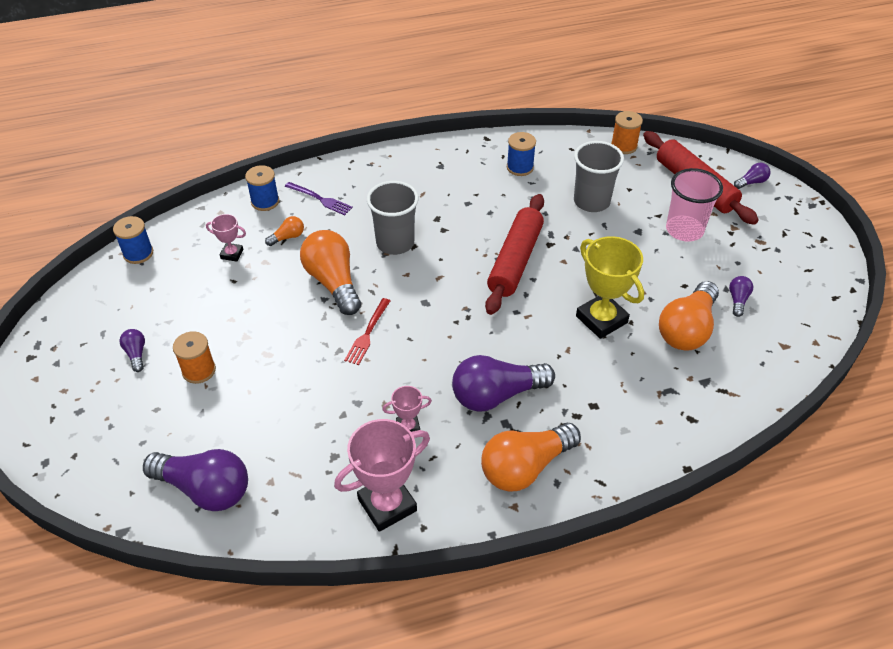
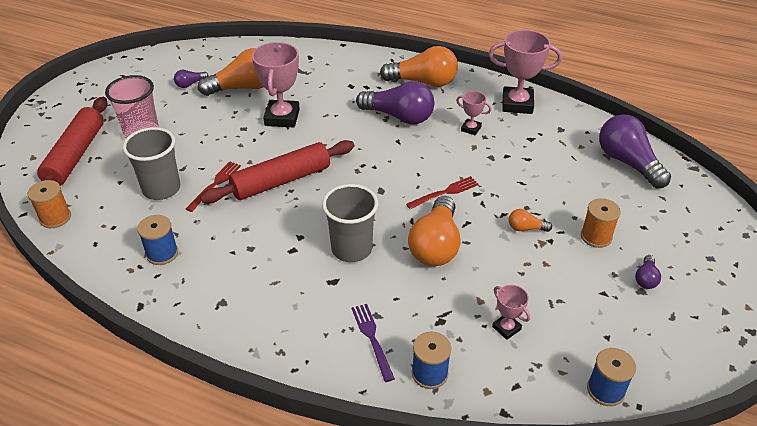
camera: 140 degrees left, 5 degrees down
(288, 237) = (439, 313): orange light bulb -> orange light bulb (526, 228)
(560, 228) = (215, 184): none -> red fork
(601, 319) = (282, 117): yellow trophy -> pink trophy
(751, 182) = (39, 135): purple light bulb -> none

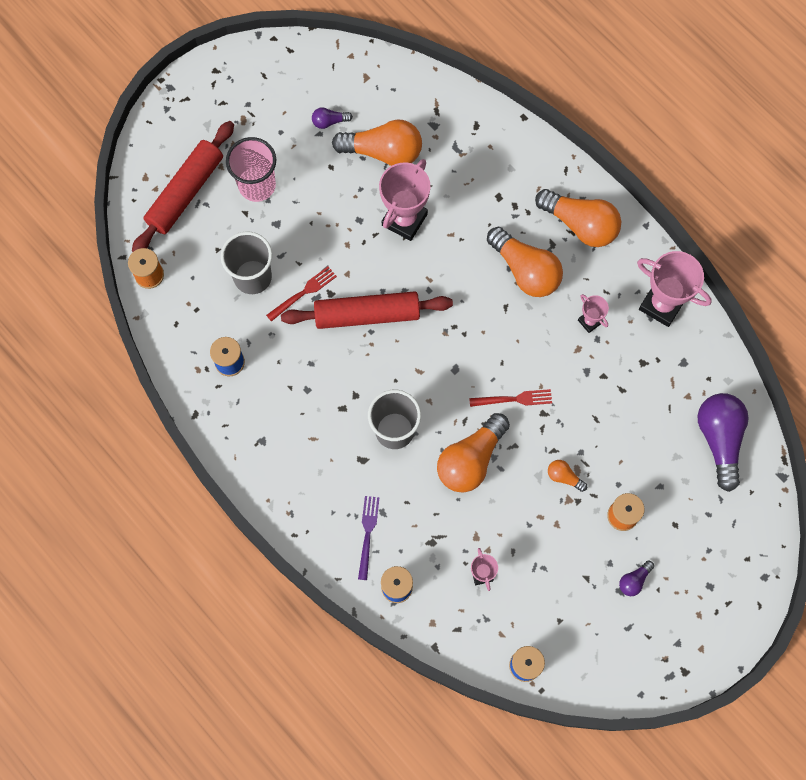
camera: 25 degrees right, 30 degrees up
(399, 116) = (525, 270): purple light bulb -> orange light bulb

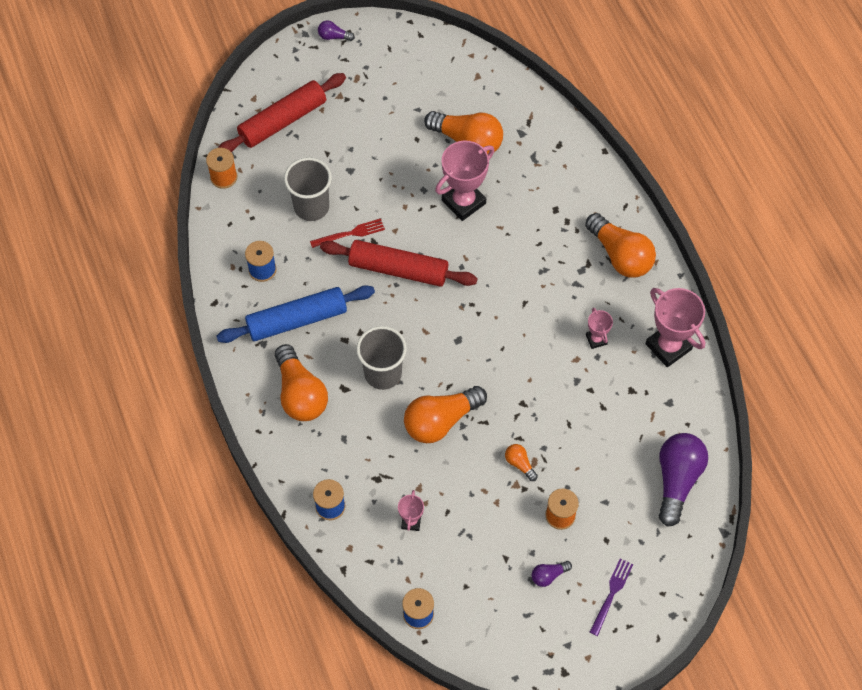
camera: 20 degrees right, 10 degrees down
(257, 185) = (346, 134): pink cup -> none
(286, 404) = (297, 320): none -> blue rolling pin
(329, 121) = (430, 102): purple light bulb -> purple light bulb (334, 36)
(367, 533) = (323, 452): purple fork -> purple fork (611, 594)
(514, 399) = (501, 382): red fork -> none
(525, 270) = (555, 278): orange light bulb -> orange light bulb (300, 393)

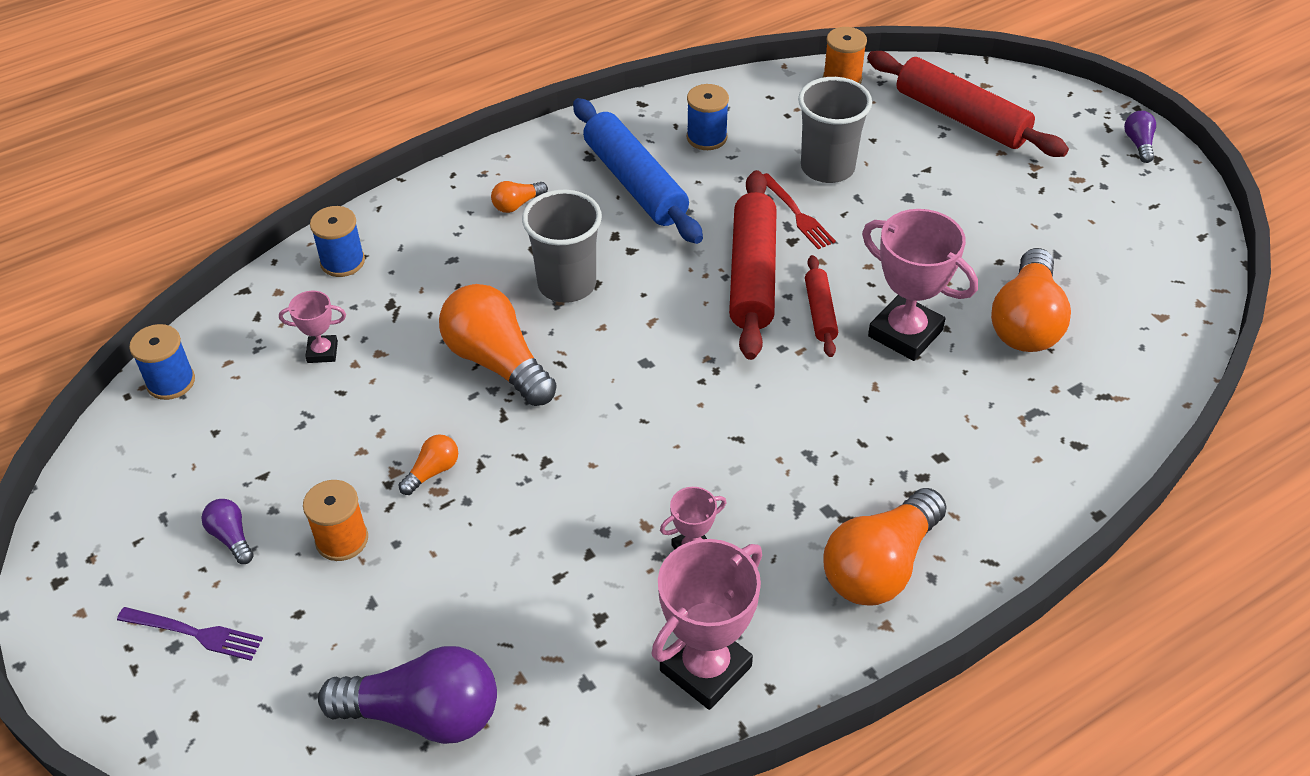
camera: 80 degrees right, 15 degrees down
(300, 393) = (517, 204): orange light bulb -> orange light bulb, size x0.46
(437, 240) = (820, 312): none -> red rolling pin

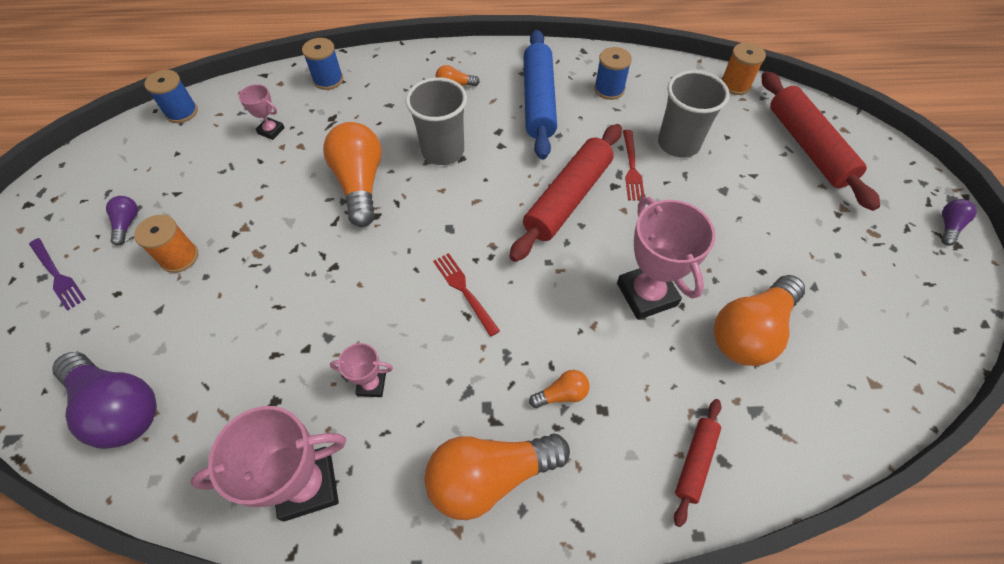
camera: 30 degrees right, 10 degrees up
(432, 471) = (264, 239): orange light bulb -> orange light bulb (562, 394)
(715, 416) = (464, 290): none -> red fork
(820, 312) = (595, 248): red rolling pin -> red rolling pin (695, 462)

